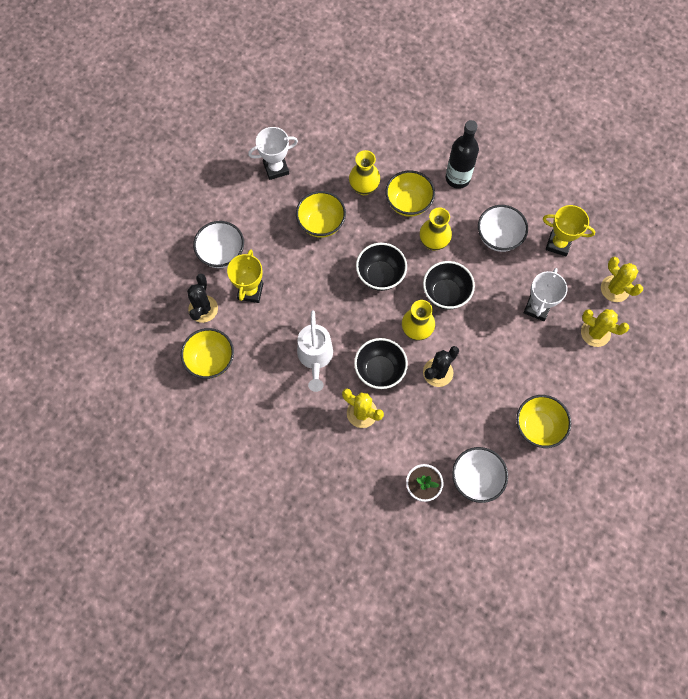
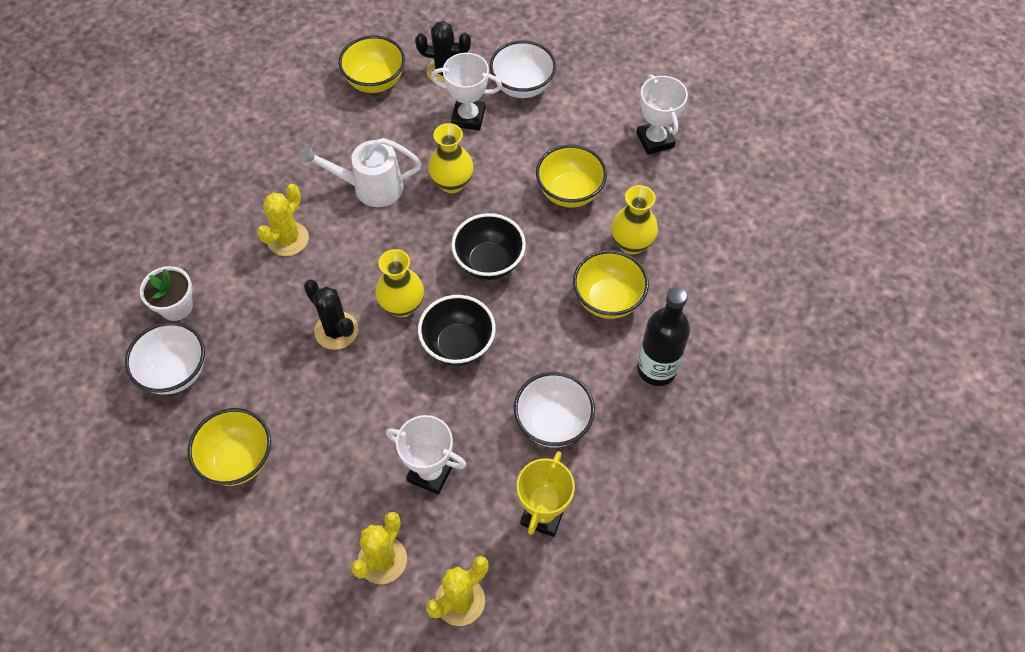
camera: 90 degrees right, 10 degrees down
(250, 291) = (468, 117): yellow trophy -> white trophy
(379, 370) = (346, 260): black bowl -> none
(433, 242) = (543, 331): yellow vase -> yellow vase (452, 183)

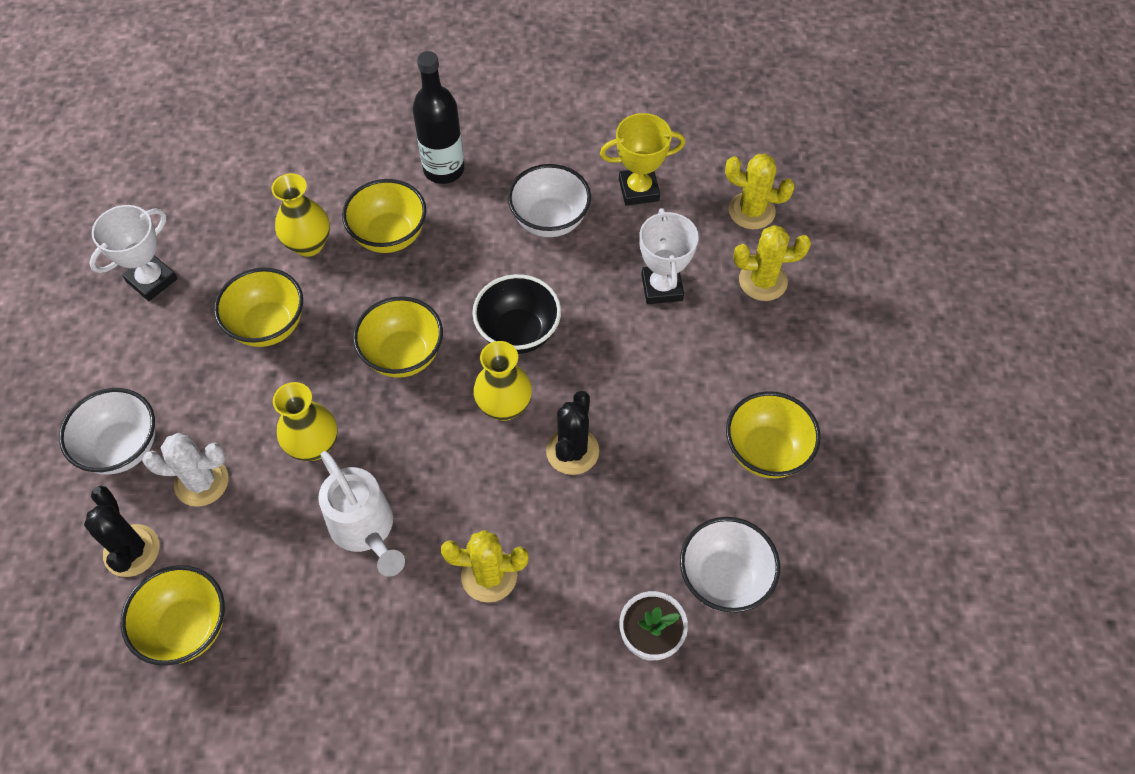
camera: 120 degrees left, 0 degrees up
(468, 117) = (201, 482): white trophy -> white cactus
(489, 262) = (403, 355): black bowl -> yellow bowl

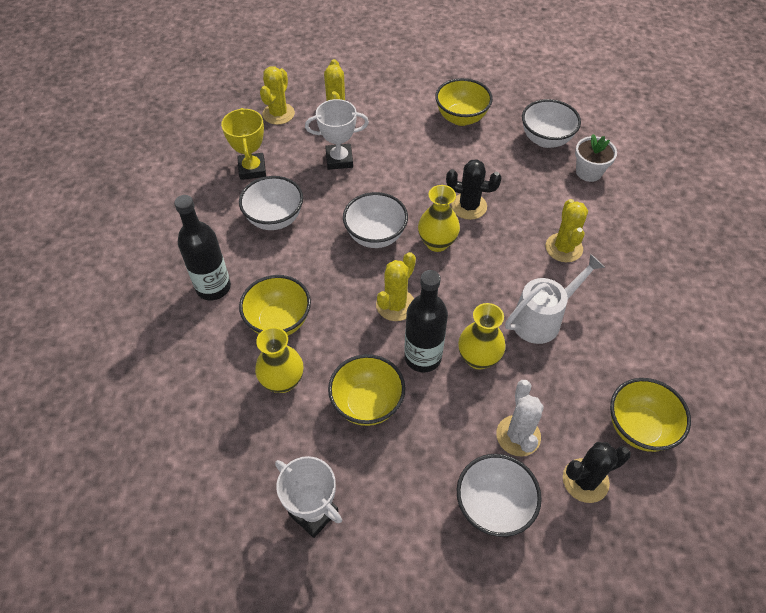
camera: 90 degrees left, 5 degrees down
(323, 384) = (422, 357): none -> black bottle
(403, 355) = (395, 305): yellow bowl -> yellow cactus
(518, 333) = (375, 236): black bowl -> white bowl

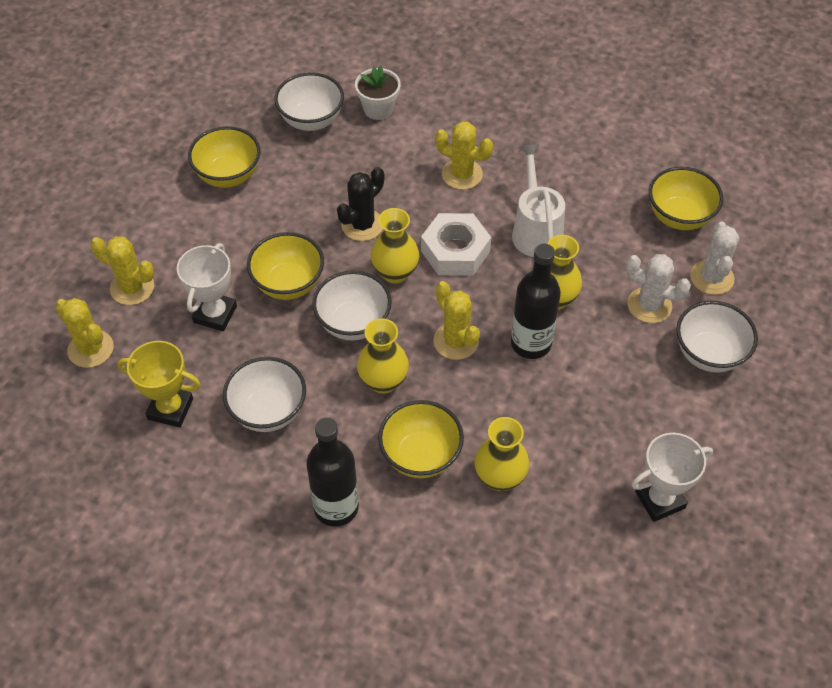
camera: 65 degrees left, 0 degrees up
(333, 273) = (383, 381): none -> yellow vase
(367, 404) = (562, 411): yellow bowl -> yellow bowl (288, 284)
(483, 272) = (455, 251): none -> white nut
(585, 480) = (711, 277): black cactus -> white cactus

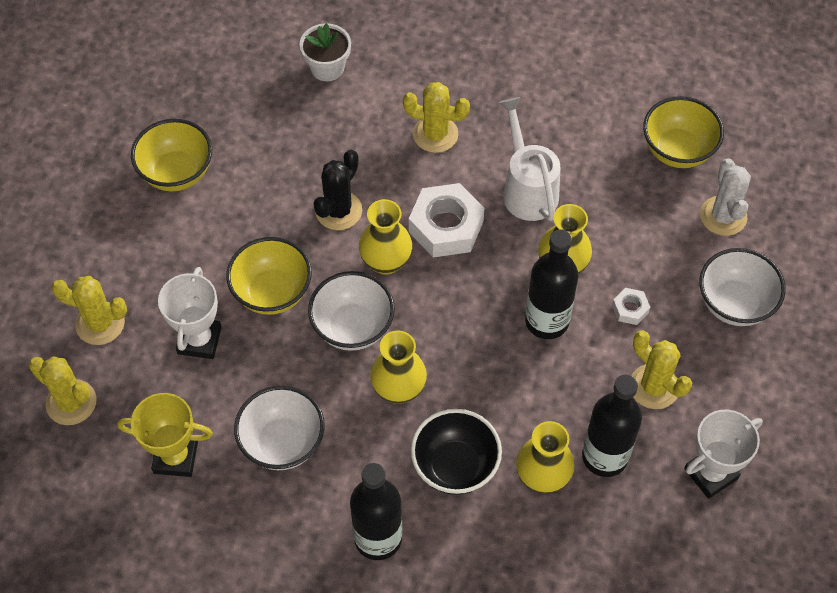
camera: 10 degrees left, 5 degrees up
(311, 120) = (255, 92): white bowl -> none
(420, 456) = (455, 466): yellow bowl -> black bowl
(456, 341) = (467, 331): yellow cactus -> yellow cactus (654, 387)
(561, 469) = (604, 456): none -> black bottle
(610, 344) = (630, 309): none -> white nut
(649, 305) = (663, 258): white cactus -> none

